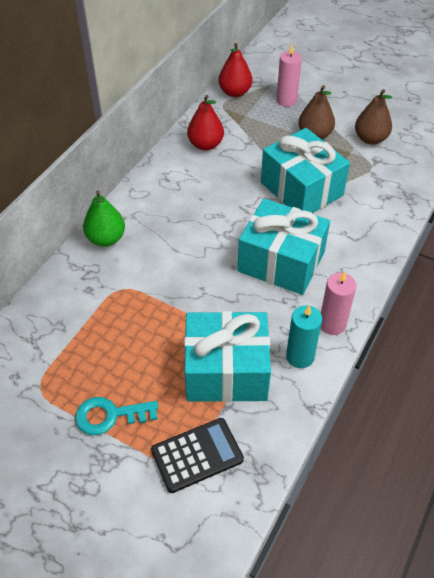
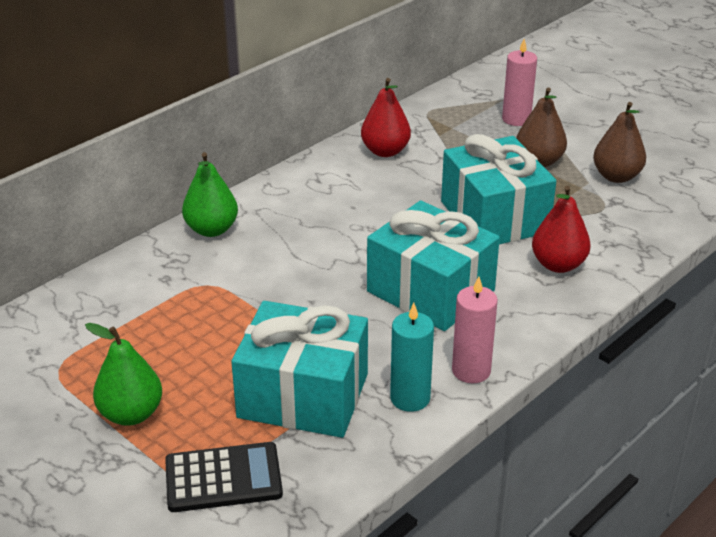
camera: 15 degrees right, 15 degrees down
(110, 415) = (131, 414): turquoise key -> green pear
(235, 92) = (449, 101): red pear -> red pear (558, 265)

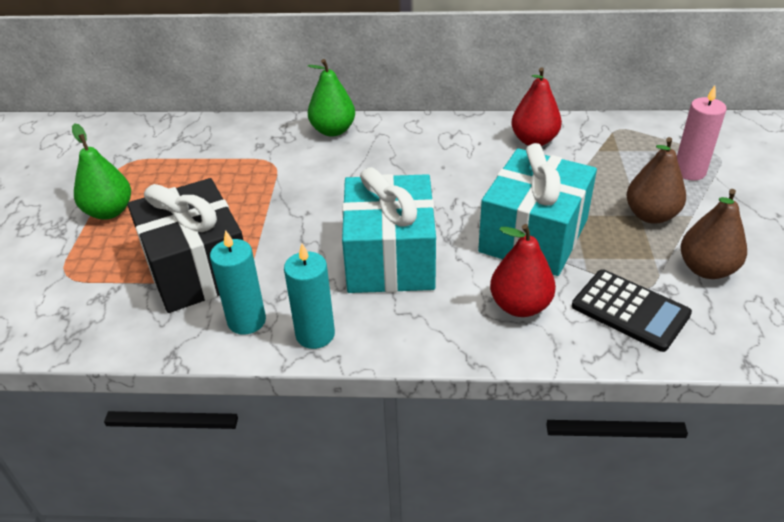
camera: 50 degrees right, 5 degrees up
(223, 478) = (78, 284): black calculator -> black calculator (630, 310)
(303, 395) = (197, 268): turquoise gift -> black gift
(471, 371) = (315, 334): pink candle -> turquoise candle

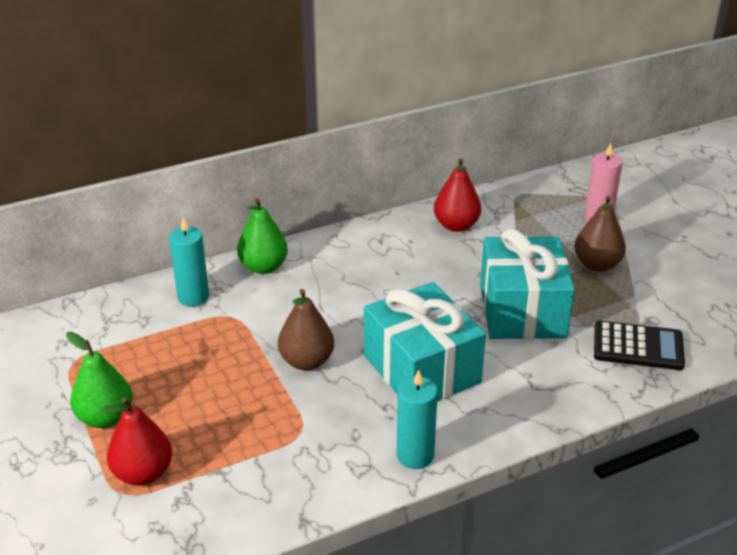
camera: 30 degrees left, 5 degrees down
(197, 268) = (254, 439): black gift -> none
(246, 321) = (345, 467): turquoise candle -> turquoise candle (193, 297)
(520, 306) = (557, 372): red pear -> red pear (143, 473)
(706, 269) = (666, 296): brown pear -> brown pear (306, 361)

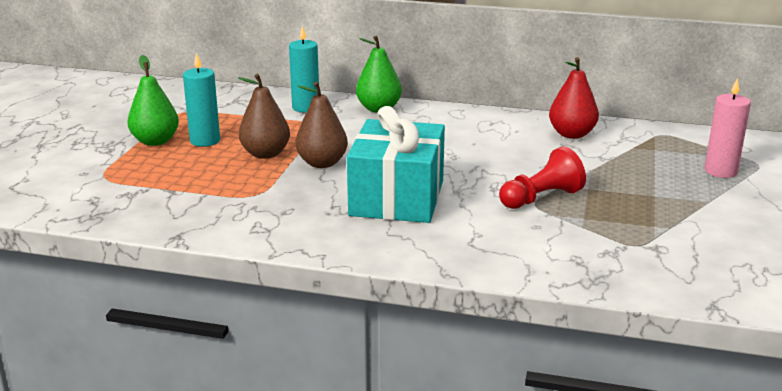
camera: 40 degrees right, 10 degrees down
(143, 473) = (130, 173): red pear -> none
(415, 455) = (308, 238): turquoise candle -> turquoise candle (205, 141)
(522, 310) = (541, 198): turquoise gift -> red pawn
(596, 265) = (665, 197): brown pear -> brown pear (265, 154)
(638, 346) = (613, 258): black calculator -> none

